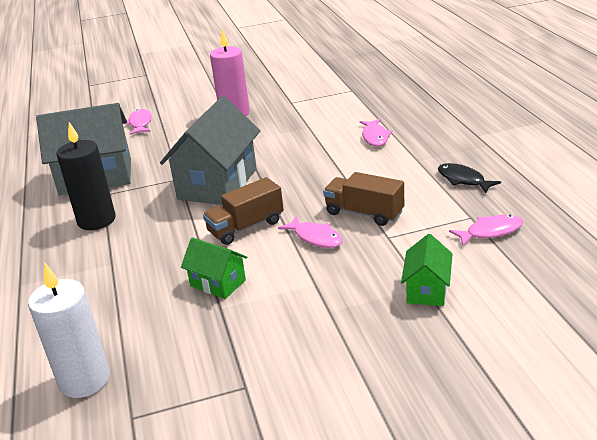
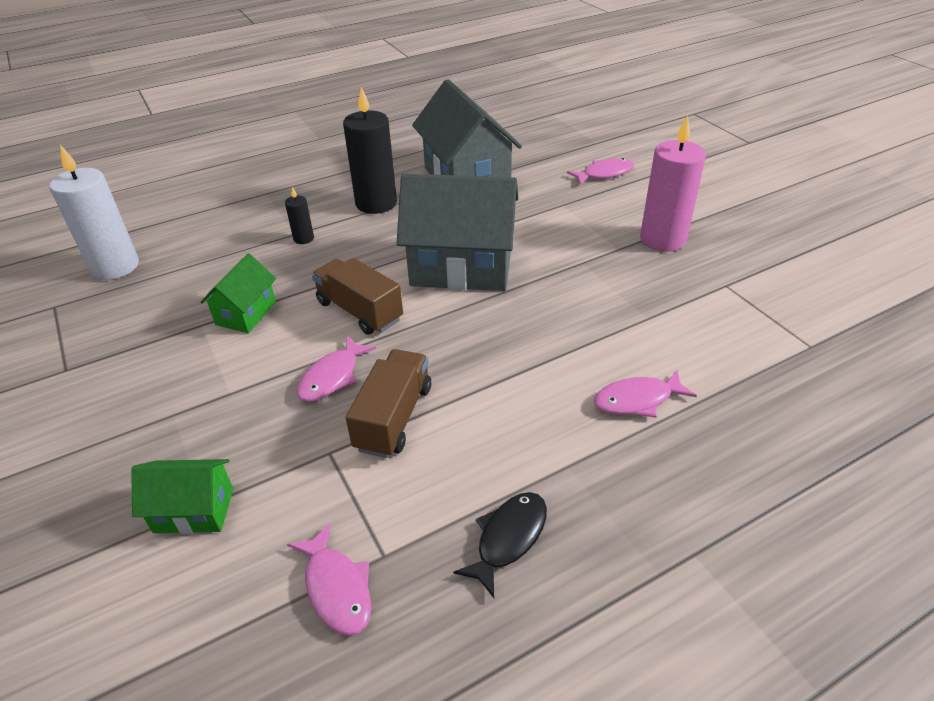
camera: 75 degrees right, 10 degrees up
(124, 257) = (303, 238): none -> black candle

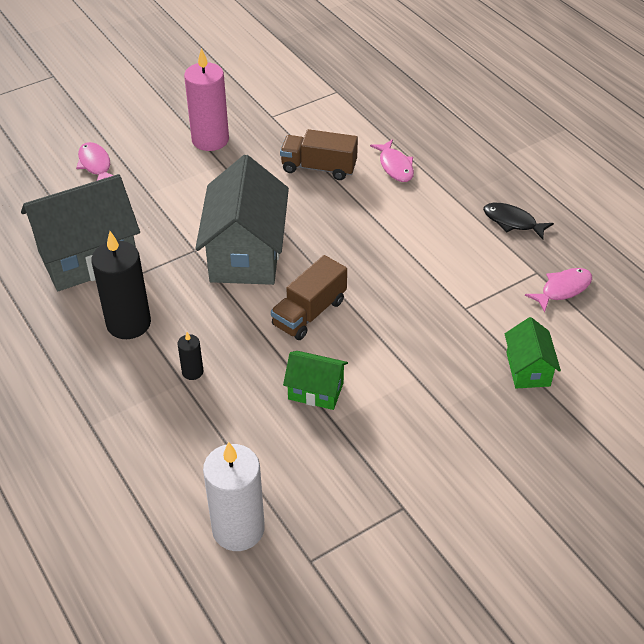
camera: 95 degrees left, 5 degrees up
(332, 377) = (391, 318): pink fish -> none
(394, 417) = (428, 279): brown truck -> brown truck (319, 168)

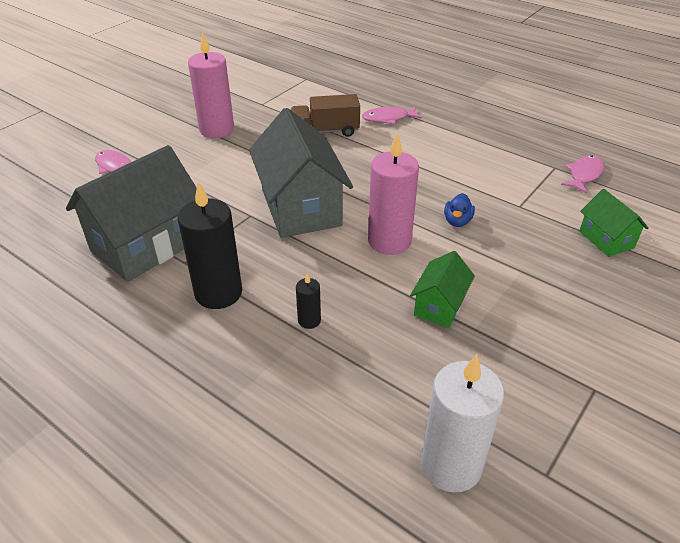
camera: 20 degrees left, 5 degrees down
(309, 313) = (389, 241): brown truck -> pink candle
(316, 391) = (439, 305): green house -> green house turned 60 degrees counterclockwise
(389, 309) = (457, 221): none -> blue duck
(395, 166) = (388, 118): pink fish -> pink fish turned 120 degrees clockwise
(512, 222) = (508, 137): black fish -> none

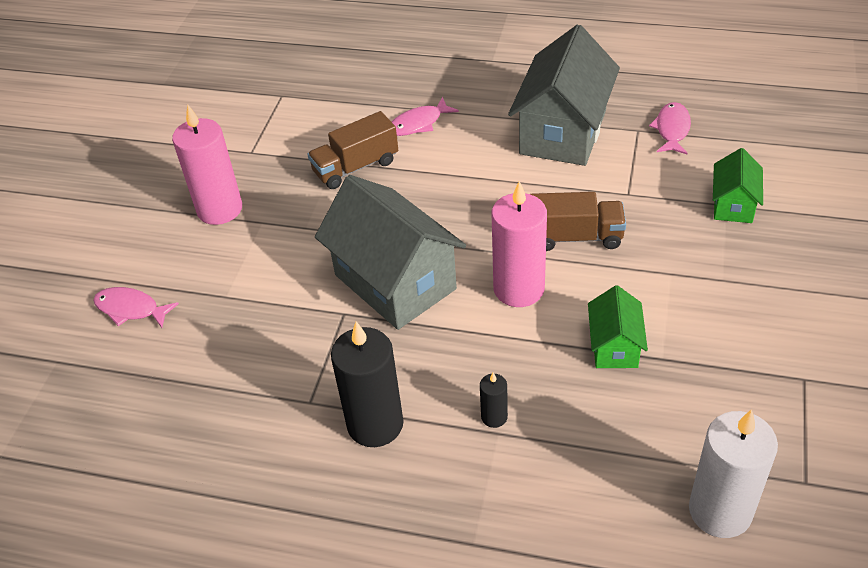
camera: 20 degrees left, 5 degrees up
(146, 245) = (248, 398): grey house -> grey house (563, 132)
(457, 221) = (575, 237): blue duck -> brown truck
(606, 239) = (733, 205): green house -> green house turned 60 degrees clockwise

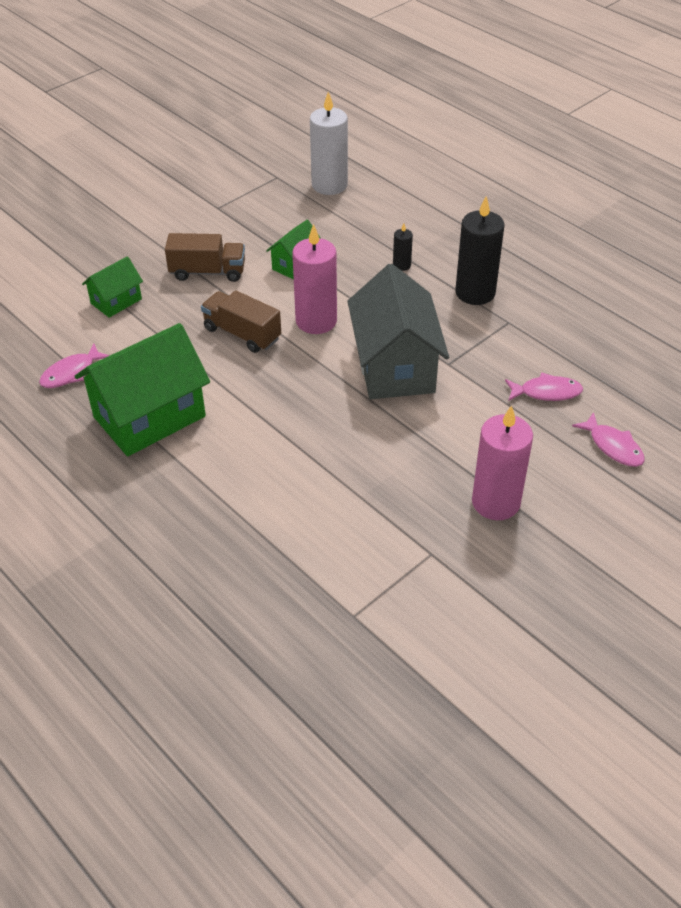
camera: 150 degrees left, 0 degrees up
(355, 167) = (347, 480): brown truck -> brown truck (207, 272)
(418, 124) = (253, 495): pink fish -> pink fish (546, 392)
(563, 132) = (149, 417): grey house -> green house

